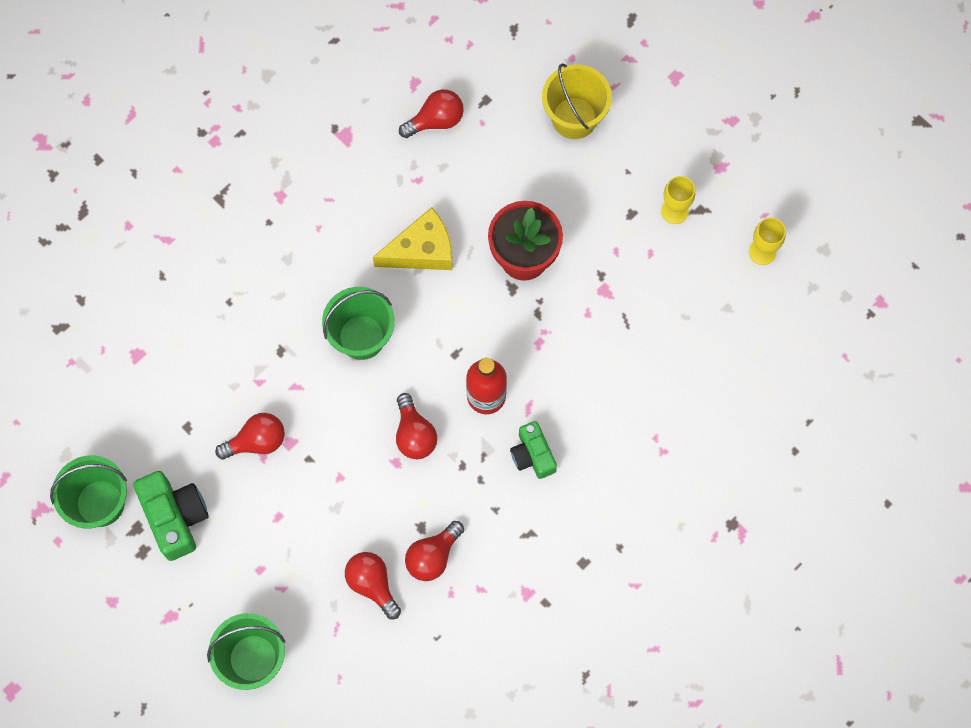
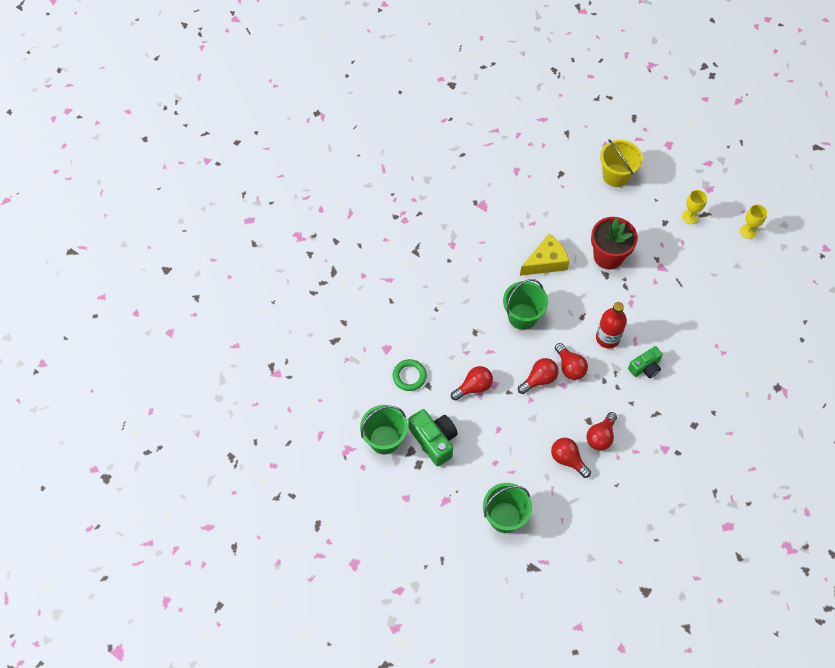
camera: 10 degrees left, 10 degrees down
(161, 406) = (409, 376): none -> green ring
(436, 120) = (534, 189): red light bulb -> red light bulb (539, 379)
(532, 455) = (645, 367): green camera -> green camera turned 90 degrees counterclockwise

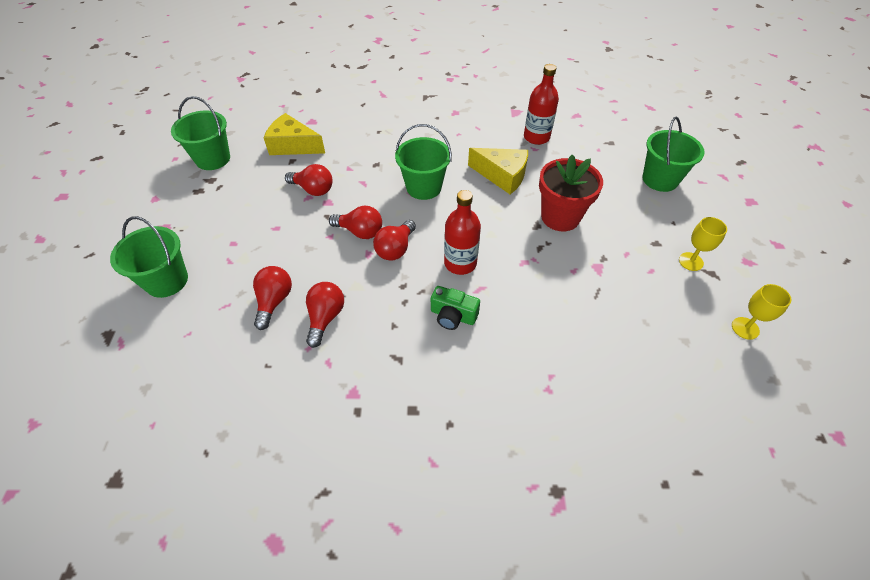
camera: 55 degrees right, 10 degrees down
(409, 376) = (293, 145): green ring -> yellow cheese
(434, 440) = (232, 189): green camera -> none
(521, 213) = (536, 137): none -> red bottle
(600, 436) = (325, 317): red light bulb -> red light bulb turned 105 degrees clockwise
(616, 175) = (660, 179): yellow bucket -> green bucket

